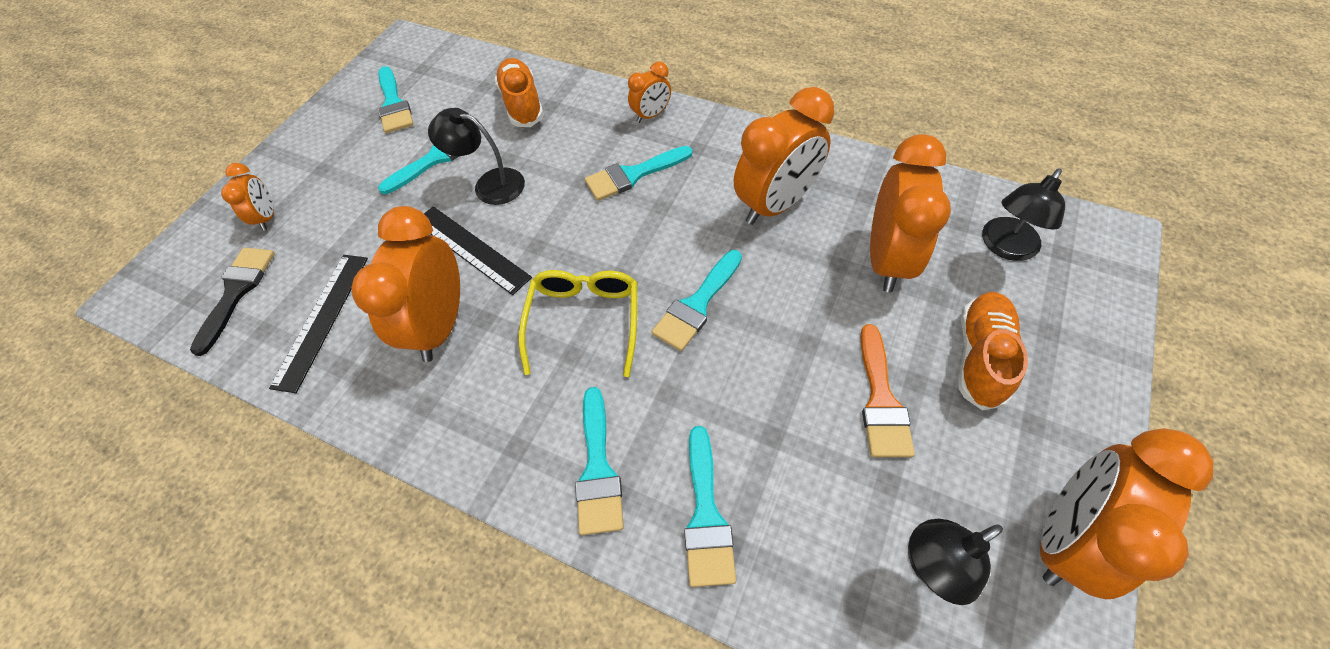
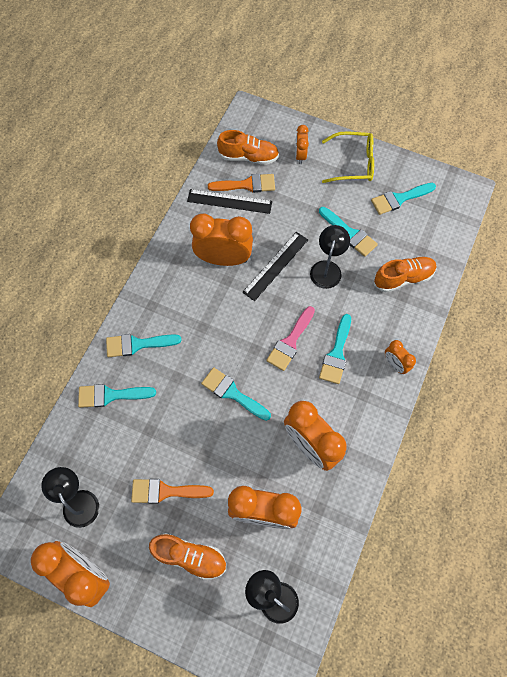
camera: 85 degrees right, 10 degrees up
(237, 292) = (248, 157): black brush -> orange shoe
(267, 217) = (300, 155): orange clock -> orange clock turned 105 degrees clockwise
(296, 293) = (247, 185): none -> orange brush
(584, 320) = (224, 332): yellow glasses -> yellow glasses (353, 163)
(610, 229) = (290, 342): none -> pink brush
(633, 175) = (336, 354): turquoise brush -> turquoise brush turned 135 degrees counterclockwise

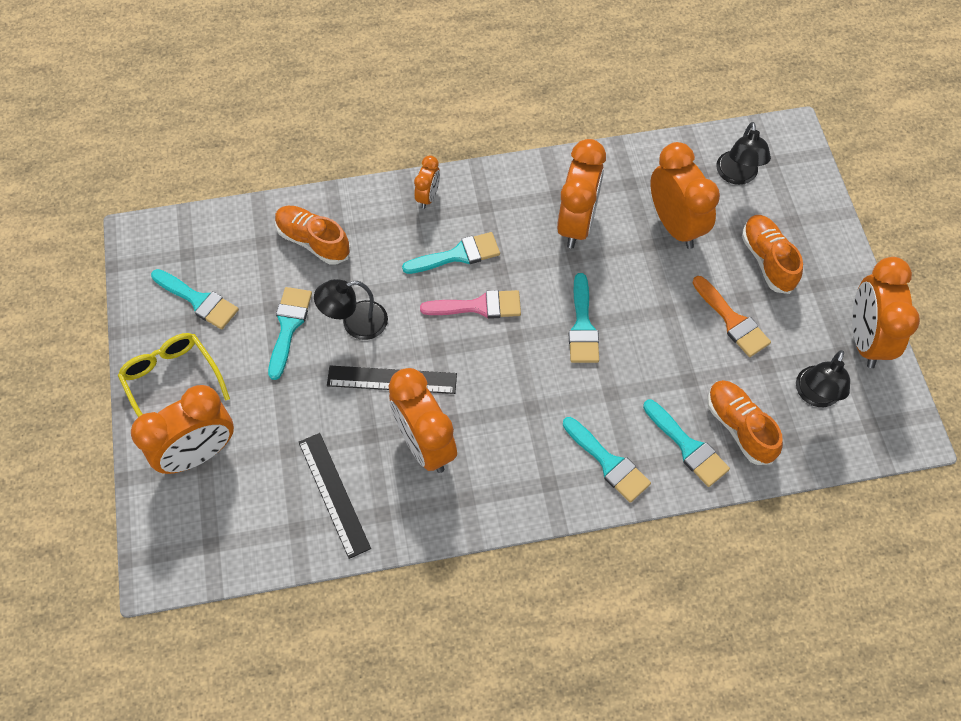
camera: 125 degrees left, 5 degrees down
(247, 185) = (292, 490): orange brush -> none
(248, 157) = (243, 518): orange shoe -> orange shoe (739, 427)
(300, 155) = (199, 453): orange clock -> orange clock, size x1.98

